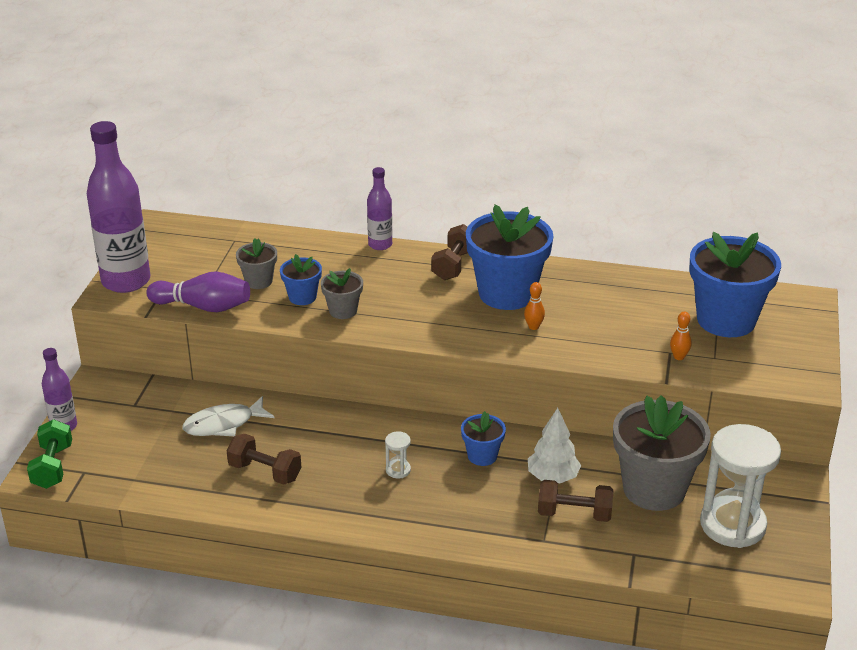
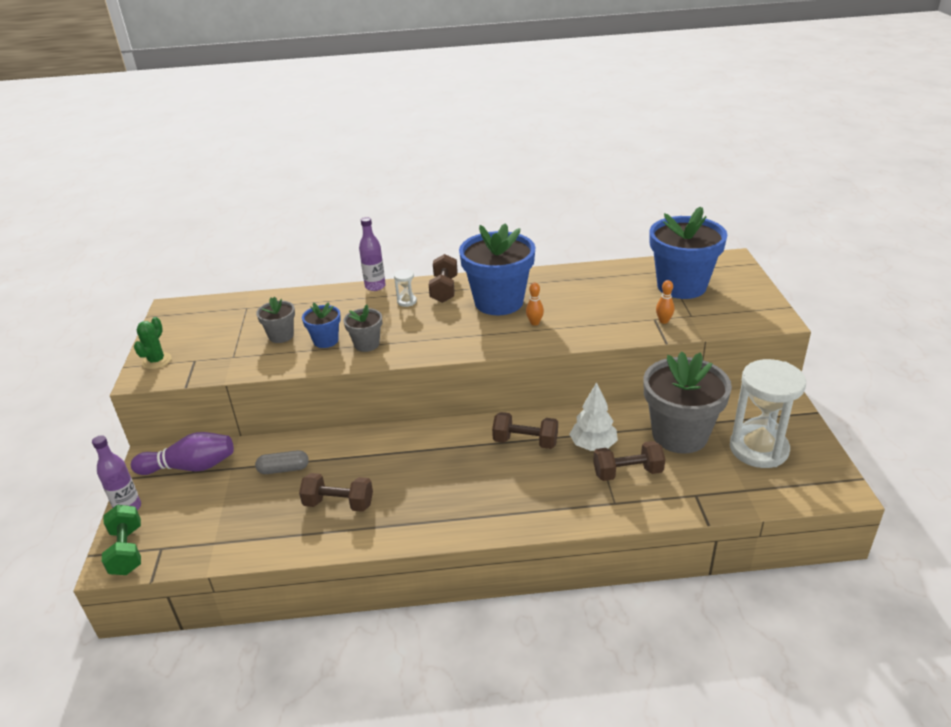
camera: 15 degrees left, 0 degrees up
(126, 281) = (156, 361): purple bottle -> green cactus
(203, 307) = (238, 367): purple bowling pin -> purple bowling pin (190, 467)
(223, 424) = (283, 469): white fish -> grey capsule
(398, 470) = (459, 472): white hourglass -> white hourglass (407, 301)
(482, 456) = (525, 442): blue flower pot -> brown dumbbell

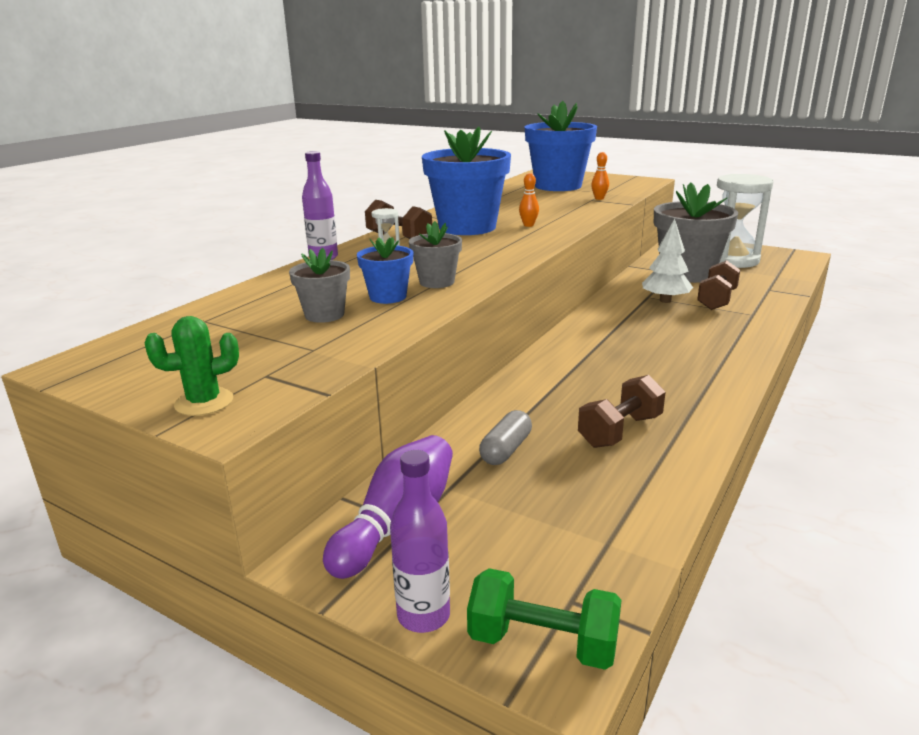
camera: 55 degrees left, 10 degrees down
(156, 361) = (204, 402): green cactus -> green cactus turned 75 degrees counterclockwise
(525, 442) = (626, 321): brown dumbbell -> none

